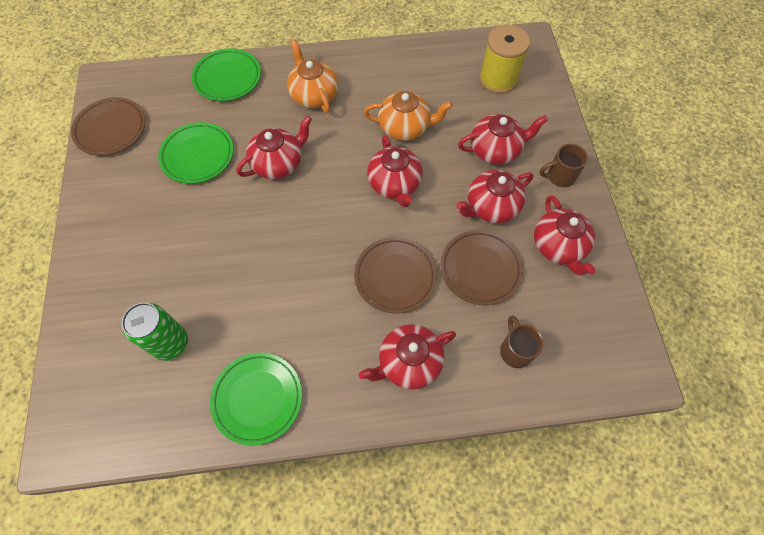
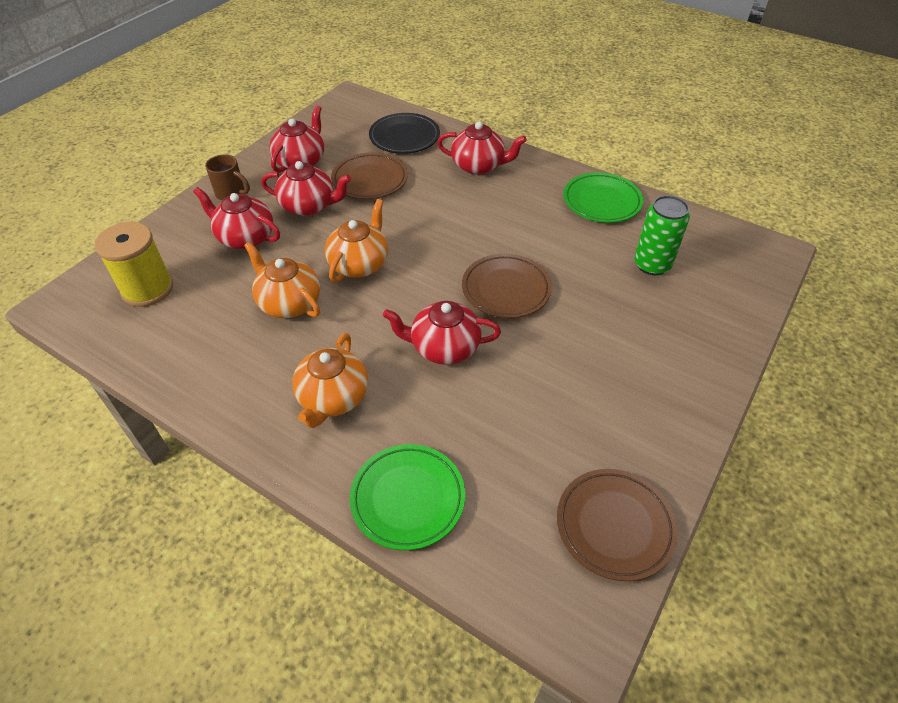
camera: 140 degrees left, 15 degrees down
(198, 155) = (523, 412): green plate -> none
(394, 184) = (359, 264): red teapot -> orange teapot
(395, 276) = (435, 208): brown plate -> brown plate (506, 289)
(515, 350) = (404, 137): brown mug -> black plate

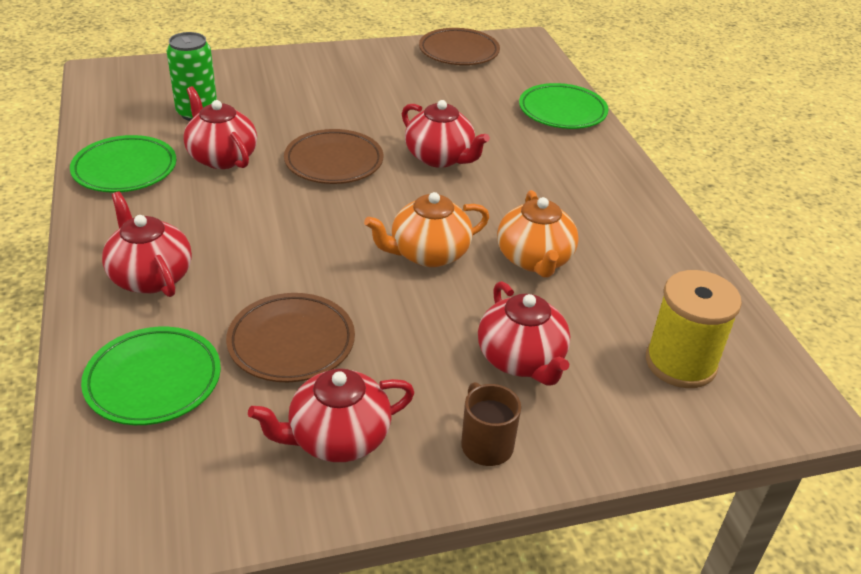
camera: 140 degrees left, 10 degrees down
(309, 206) = (405, 354): red teapot -> red teapot (222, 157)
(333, 398) = (562, 176): orange teapot -> none
(404, 137) = (153, 380): black plate -> green plate

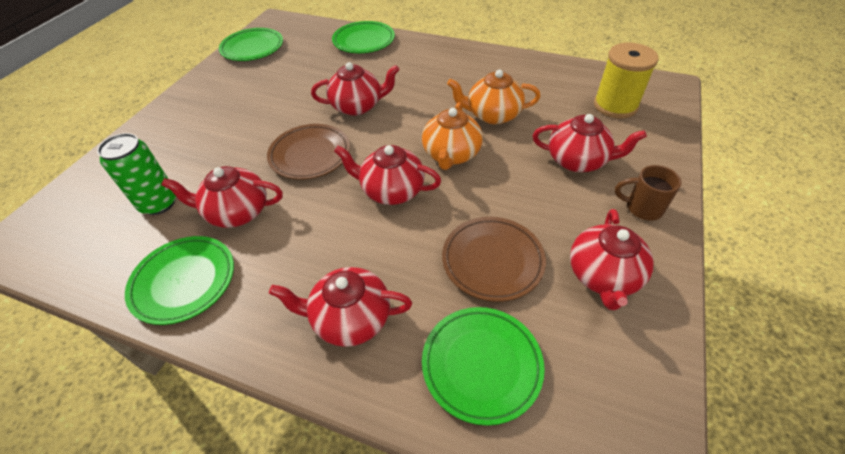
camera: 50 degrees left, 10 degrees up
(332, 234) = (391, 190): none -> red teapot
(459, 52) = (252, 48): brown plate -> green plate
(534, 259) = (492, 115): orange teapot -> orange teapot turned 150 degrees clockwise

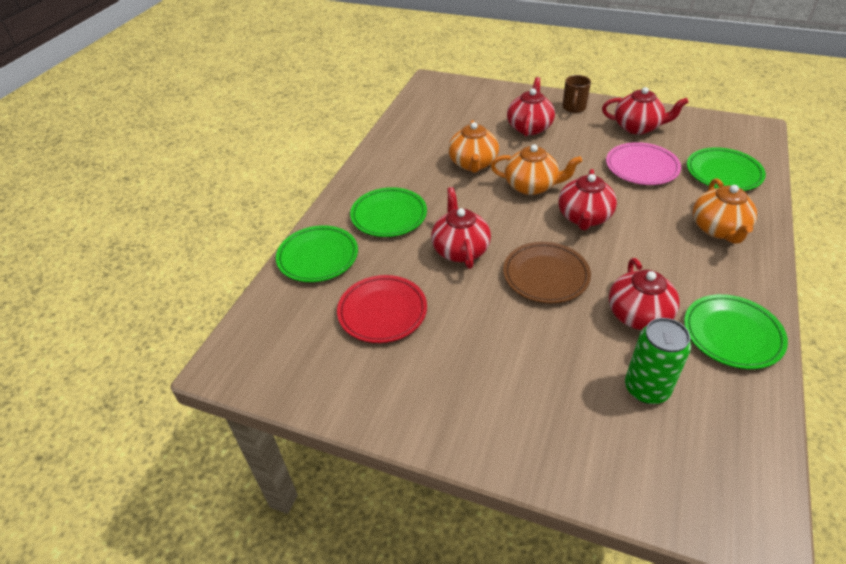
camera: 90 degrees left, 5 degrees down
(252, 48) = (309, 376): green plate -> green plate (389, 216)
(297, 71) = (382, 312): none -> red plate
(350, 318) = (718, 229): red teapot -> orange teapot
(492, 261) = (641, 167): brown plate -> pink plate
(615, 106) = (459, 105): yellow spool -> none

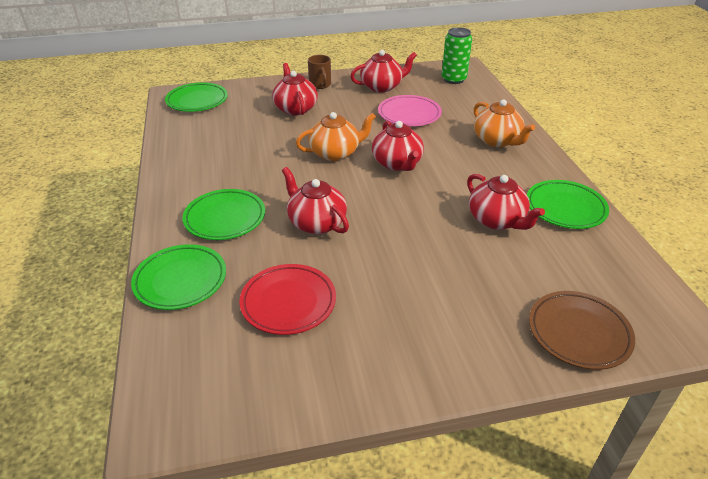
camera: 35 degrees left, 5 degrees down
(473, 163) = (269, 150): orange teapot -> none
(545, 276) = (405, 217): brown plate -> brown plate (578, 333)
(646, 389) = (545, 269): green can -> green can (453, 79)
(723, 173) = (468, 102): green plate -> green plate (197, 101)

